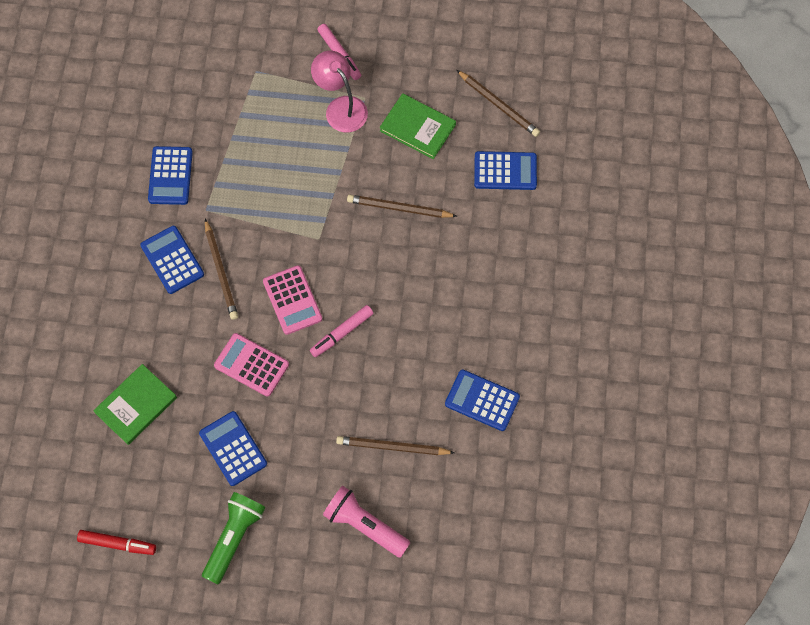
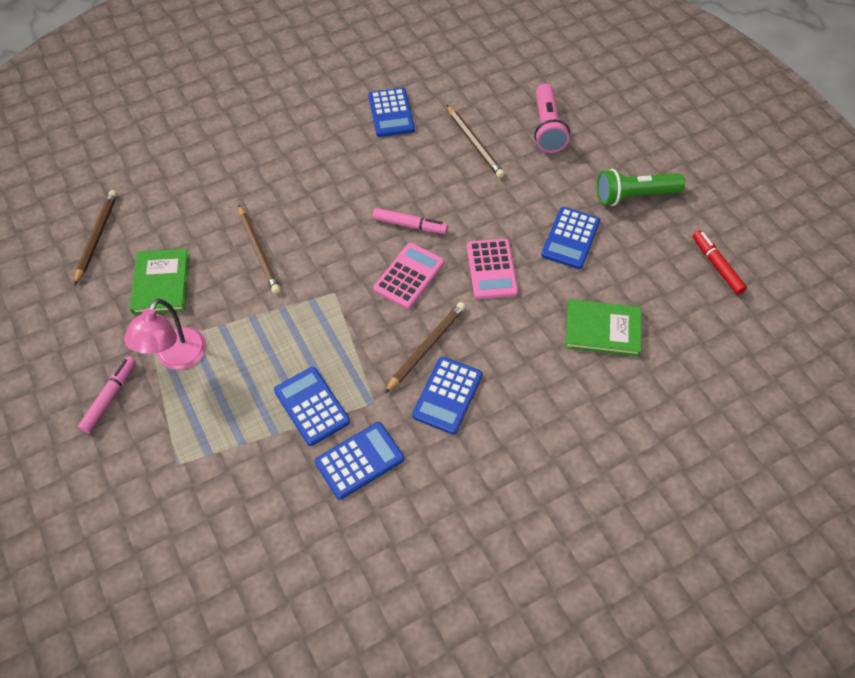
camera: 125 degrees left, 10 degrees down
(505, 171) = (168, 198): blue calculator -> blue calculator (312, 406)

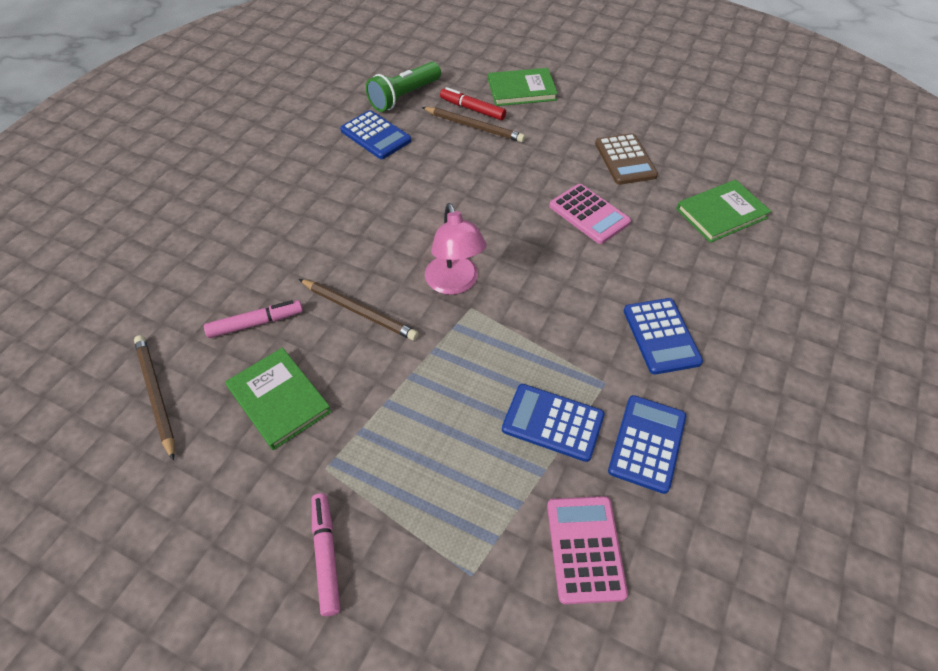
camera: 35 degrees left, 5 degrees down
(176, 358) = (366, 464): pink lamp -> pink lamp (454, 284)
(409, 276) = (525, 257): pink calculator -> pink calculator (585, 549)
(410, 225) = (483, 215): pink marker -> pink marker (256, 323)
(426, 347) = (602, 307): brown pencil -> none
(547, 128) = (521, 90): pink flashlight -> green book
(570, 238) = (625, 160): blue calculator -> brown calculator
(634, 196) = (638, 107): green flashlight -> green flashlight (404, 97)
(716, 265) = (747, 127): red marker -> red marker (472, 109)

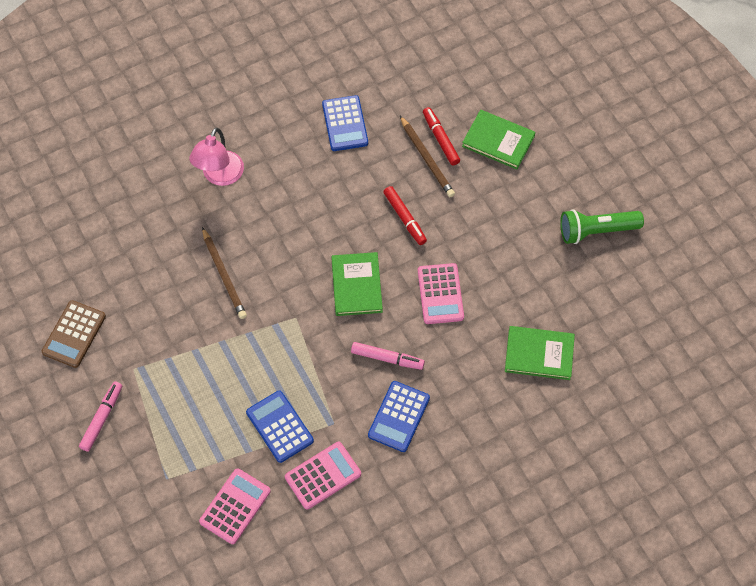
camera: 35 degrees right, 10 degrees up
(156, 395) = (71, 261): brown pencil -> none
(256, 323) = (156, 244): pink marker -> pink marker (387, 358)
(279, 400) = (136, 308): green book -> green book (356, 285)
(404, 97) = (397, 94): green flashlight -> green flashlight (596, 231)
(454, 284) = (299, 292): pink lamp -> pink lamp (220, 176)
(498, 175) = (405, 218): none -> red marker
(625, 160) = (515, 262): brown calculator -> brown calculator (74, 334)
(647, 443) = (323, 476): blue calculator -> pink calculator

